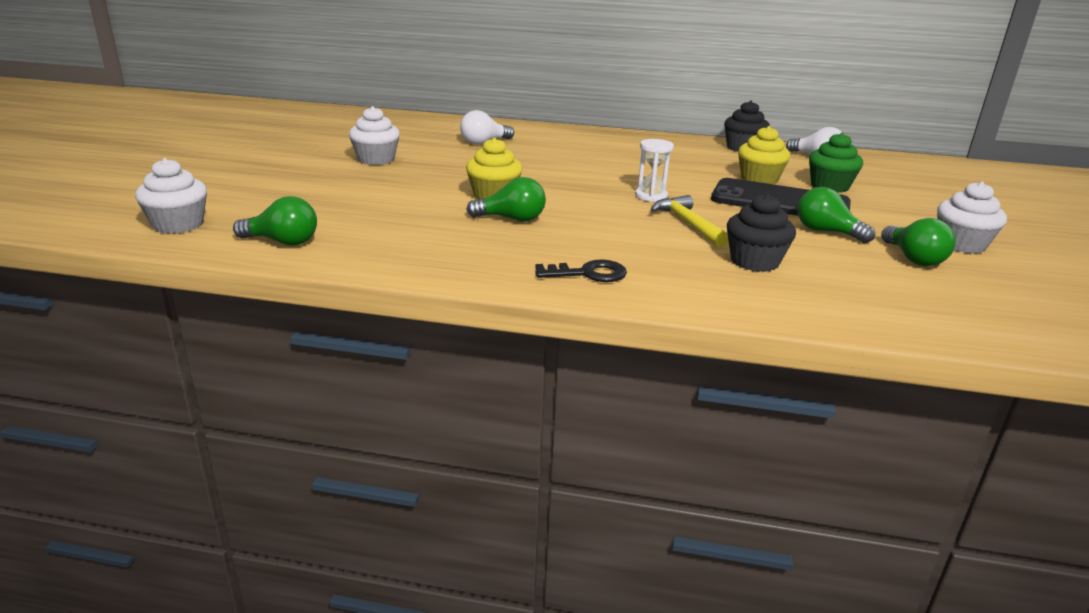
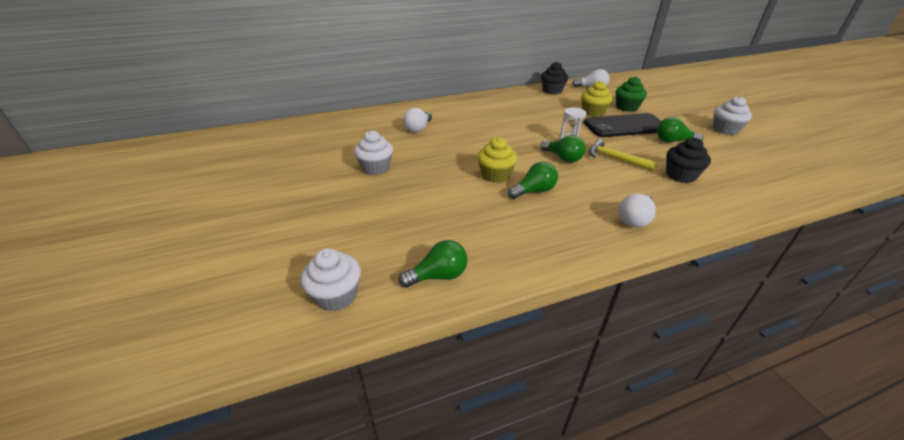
camera: 30 degrees left, 10 degrees up
(588, 274) = (634, 219): black key -> white light bulb
(913, 259) = (725, 146): green light bulb -> green light bulb (563, 158)

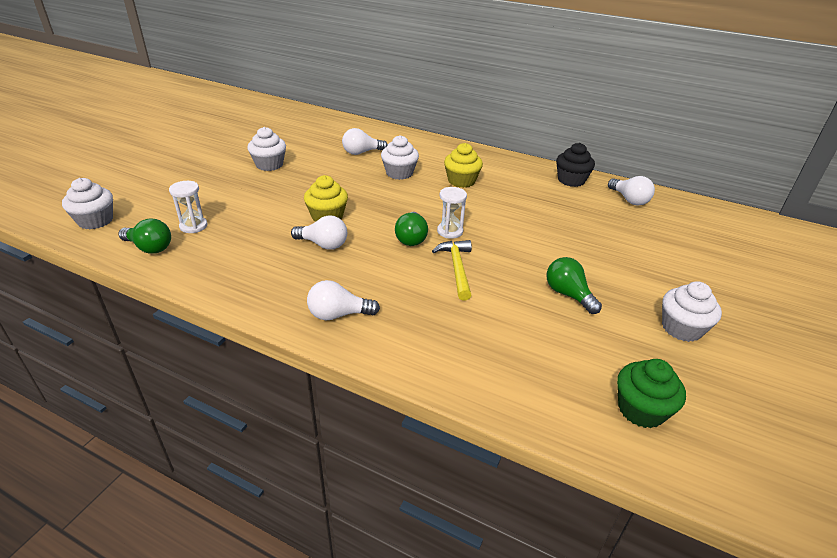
camera: 45 degrees right, 0 degrees up
(430, 238) = (193, 226): none -> white hourglass
(470, 128) = (399, 173): none -> white cupcake
(534, 191) = (323, 244): green light bulb -> white light bulb
(593, 112) = (557, 221): yellow cupcake -> yellow cupcake (461, 181)
(625, 126) = (554, 251): black phone -> none
(626, 107) = (614, 238): green cupcake -> green cupcake (641, 409)
(680, 175) = (480, 321): black cupcake -> none

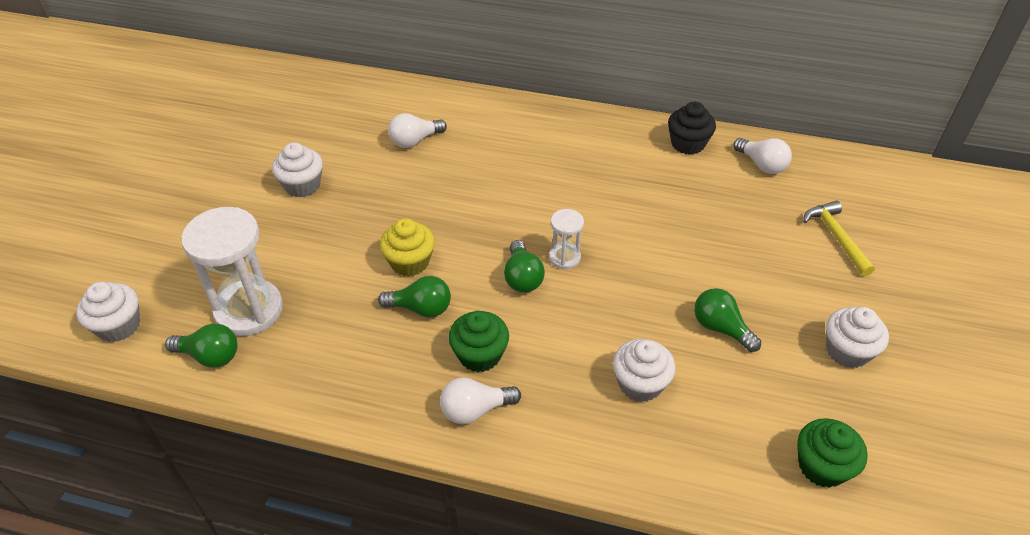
camera: 10 degrees left, 10 degrees up
(193, 226) = (249, 310): white hourglass -> white hourglass, size x2.00
(323, 244) = (421, 308): white light bulb -> green light bulb
(357, 280) = (479, 355): none -> green cupcake
(399, 173) = (475, 170): white cupcake -> white cupcake (640, 384)
(456, 268) = (588, 314): yellow hammer -> yellow hammer (836, 237)
(461, 181) = (555, 170): yellow cupcake -> none

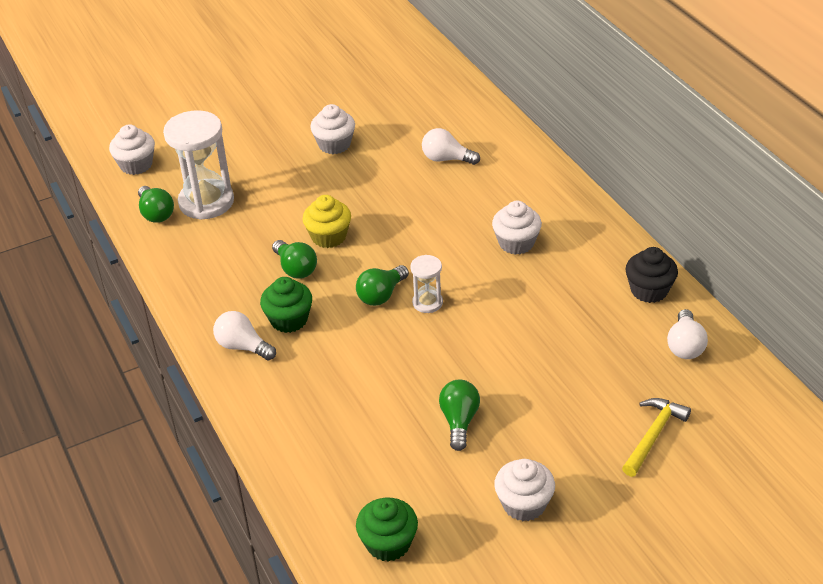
camera: 50 degrees right, 5 degrees down
(640, 384) = (354, 409): white cupcake -> white cupcake (516, 243)

